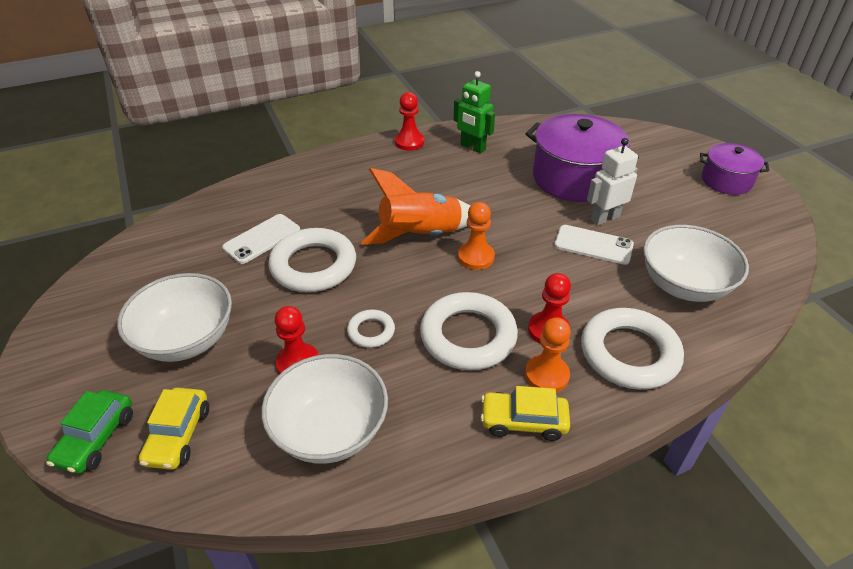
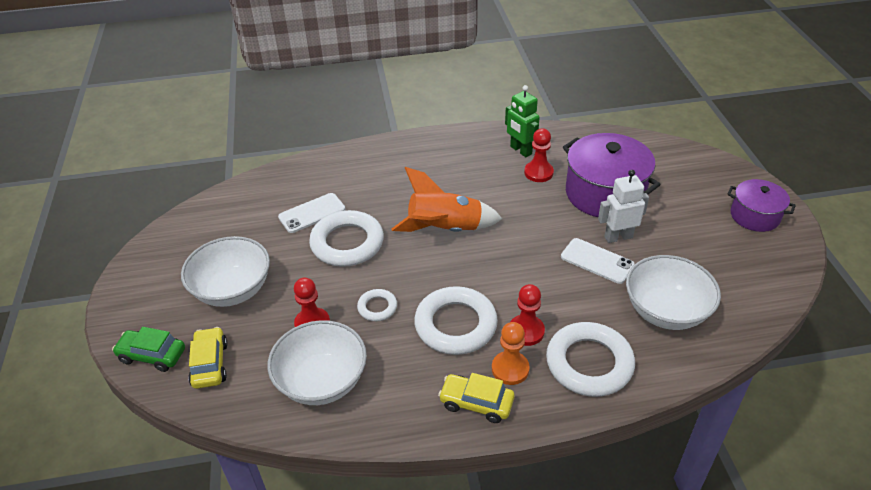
camera: 15 degrees right, 0 degrees up
(96, 438) = (152, 355): green car -> green car turned 75 degrees clockwise
(178, 435) = (210, 364): yellow car -> yellow car turned 150 degrees clockwise
(409, 142) = (464, 138): red pawn -> red pawn (538, 173)
(476, 257) = (486, 256): orange pawn -> none

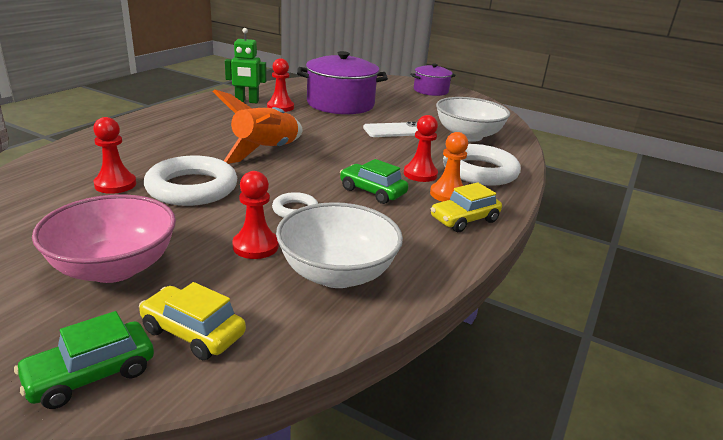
camera: 55 degrees left, 15 degrees down
(233, 290) = (114, 268): white bowl -> pink bowl
(312, 213) = (115, 184): white phone -> red pawn
(455, 325) = (372, 191): white ring -> green car
(618, 237) = (384, 118): white robot -> none

